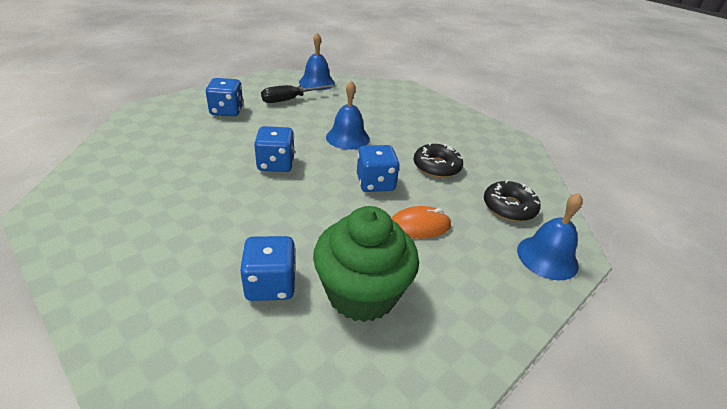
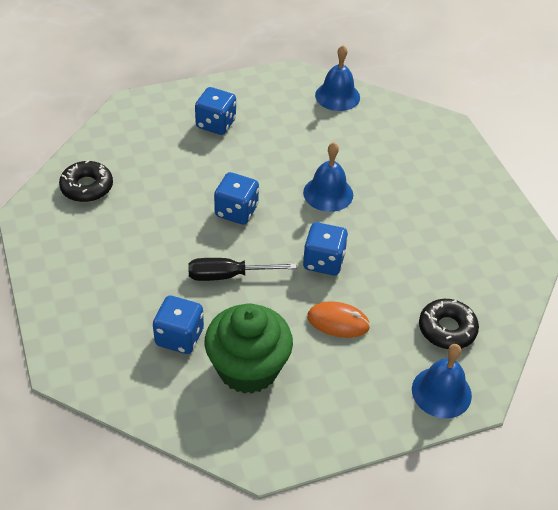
camera: 25 degrees right, 10 degrees up
(290, 100) = (291, 120): black screwdriver -> black screwdriver (228, 275)
(436, 166) = (403, 258): black donut -> black donut (87, 187)

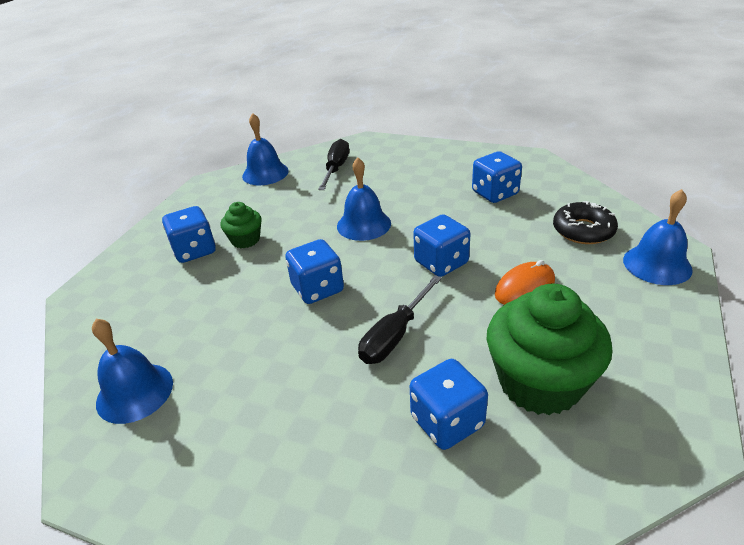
camera: 45 degrees left, 10 degrees down
(87, 187) = (134, 392): black donut -> blue bell
(250, 141) = (245, 240): none -> green cupcake
(386, 132) = (336, 168): none -> black screwdriver
(448, 250) = (495, 193): none -> blue dice

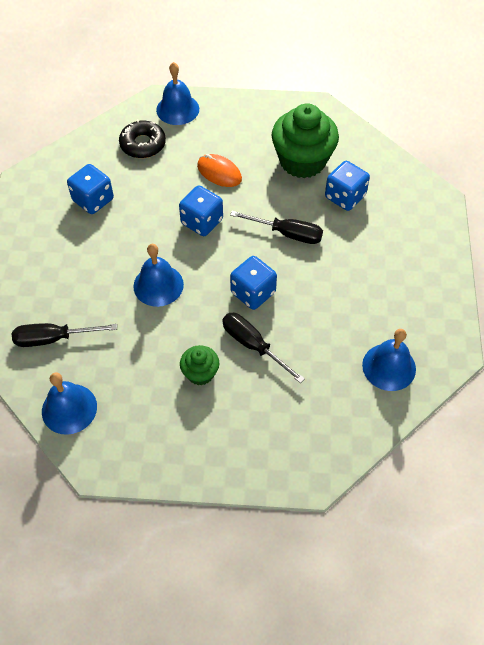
camera: 110 degrees left, 20 degrees up
(194, 250) = (226, 411): blue dice -> none
(250, 278) = (253, 345): none -> black screwdriver

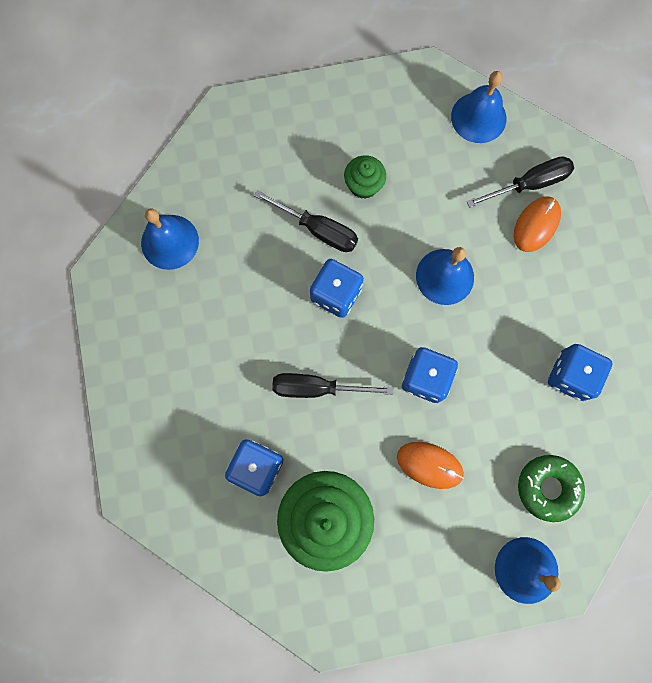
camera: 165 degrees right, 20 degrees up
(64, 305) = (536, 225): none -> orange mouse
(143, 144) = (548, 487): black donut -> green donut

